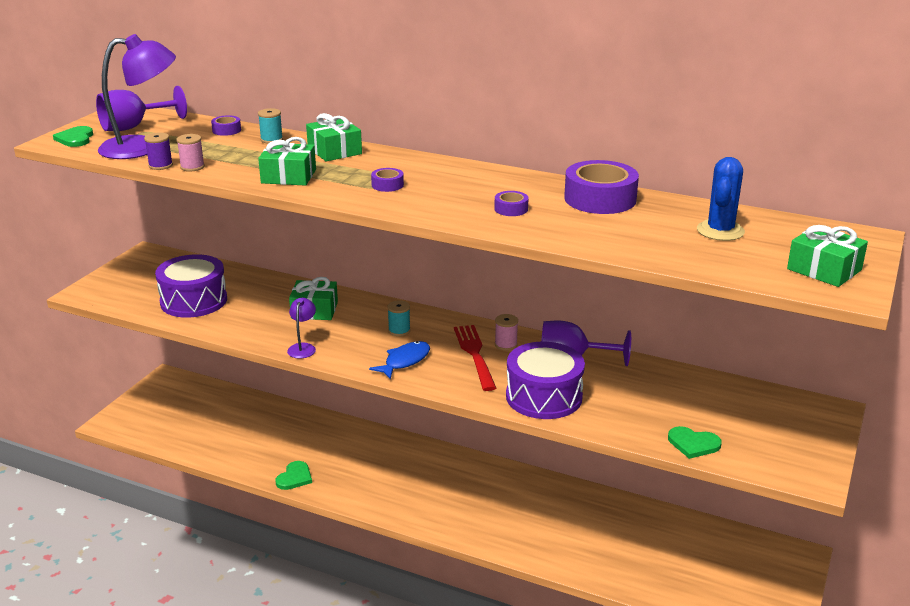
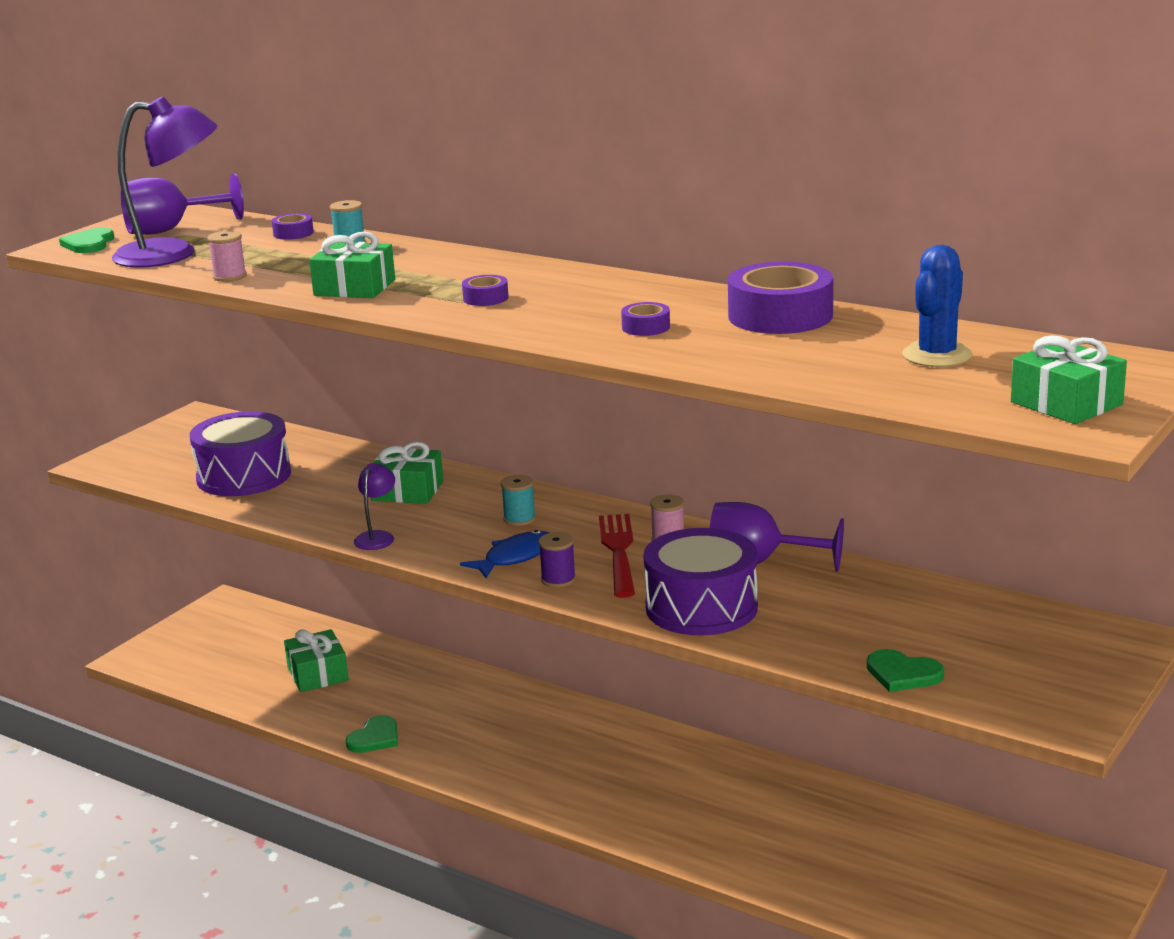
camera: 10 degrees right, 5 degrees down
(160, 165) = (188, 275): purple spool -> purple spool (558, 580)
(334, 151) = (430, 257): green gift -> green gift (318, 674)

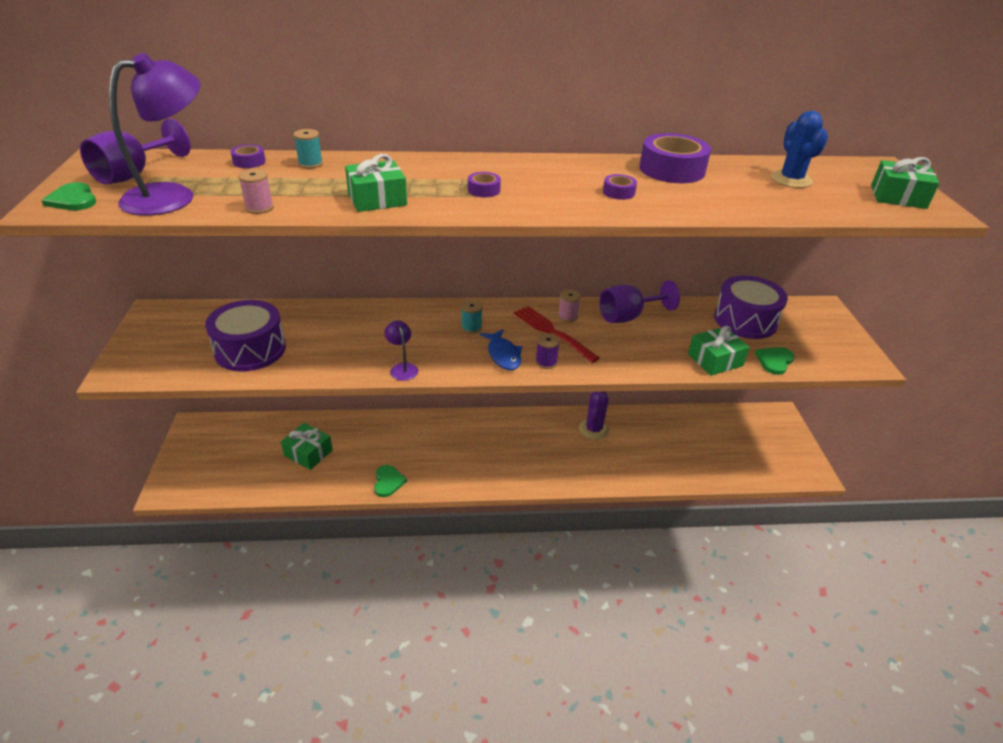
camera: 40 degrees left, 15 degrees up
(407, 491) = (379, 328): green gift -> green gift (715, 360)
(515, 557) = (503, 355): blue fish -> blue fish turned 150 degrees clockwise
(701, 607) = (639, 354): purple drum -> purple drum (745, 320)
(734, 780) = (593, 429): none -> purple cactus
(903, 674) = (774, 361): green heart -> green heart turned 135 degrees clockwise

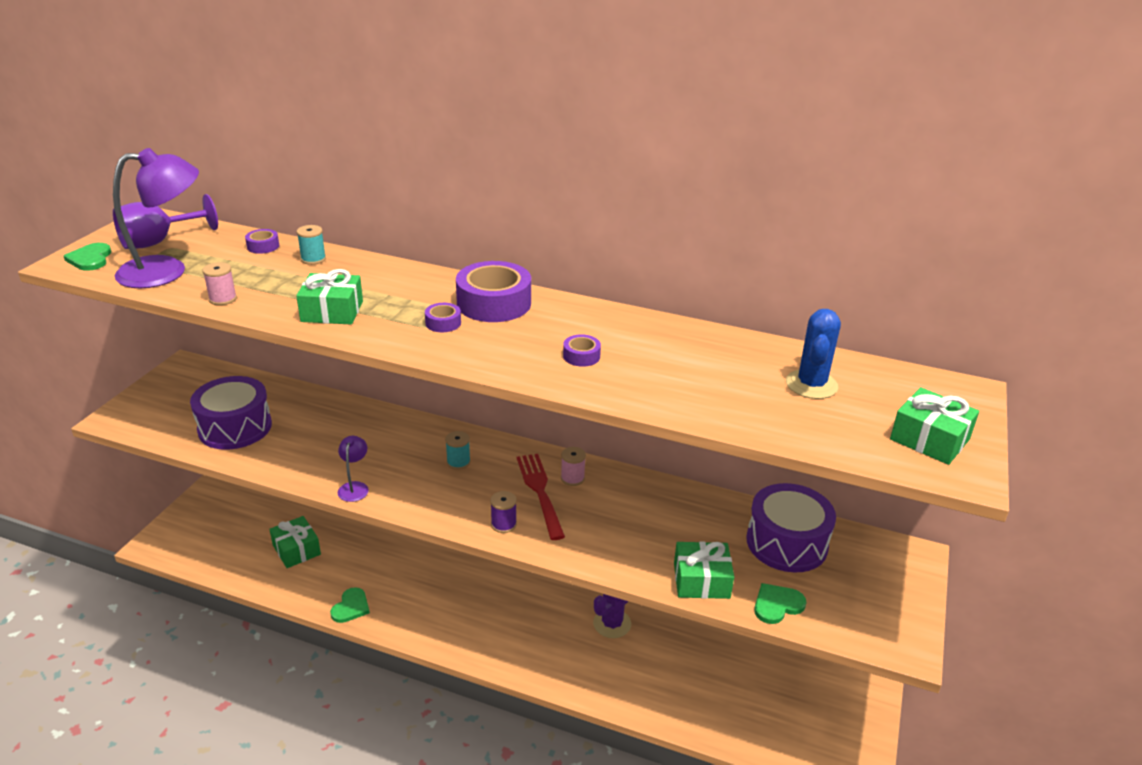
camera: 25 degrees right, 5 degrees down
(503, 355) = (465, 503): blue fish -> none
(628, 317) = (642, 497): purple goblet -> none
(672, 169) = (677, 340): purple tape -> purple tape (494, 303)

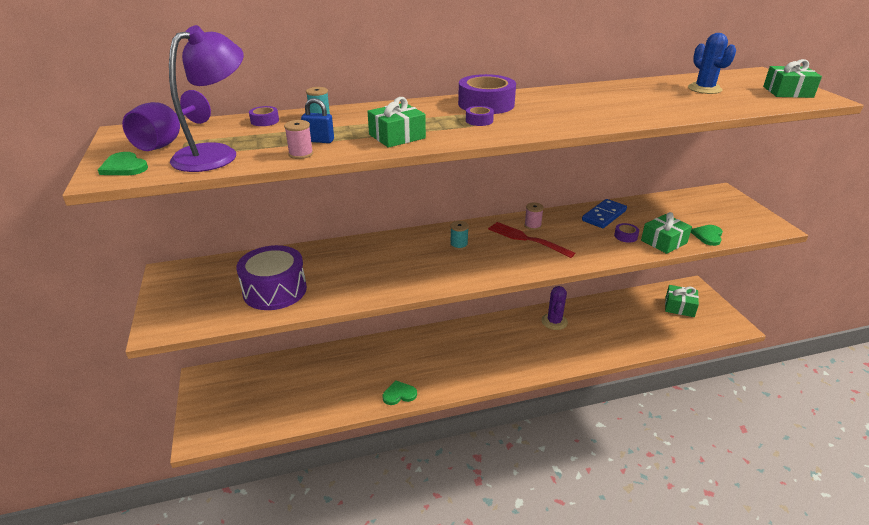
camera: 35 degrees left, 0 degrees up
(263, 289) = (319, 140): none -> blue padlock
(296, 550) = (318, 382): green gift -> green gift (679, 307)
(351, 607) = (399, 394): green heart -> green heart turned 90 degrees counterclockwise
(354, 487) = (417, 285): purple lamp -> none
(503, 524) = (533, 263): purple spool -> none
(581, 356) = (585, 111): purple tape -> purple tape (625, 236)
(680, 508) = (604, 216): none -> blue domino
(786, 543) = (670, 209): purple drum -> none

